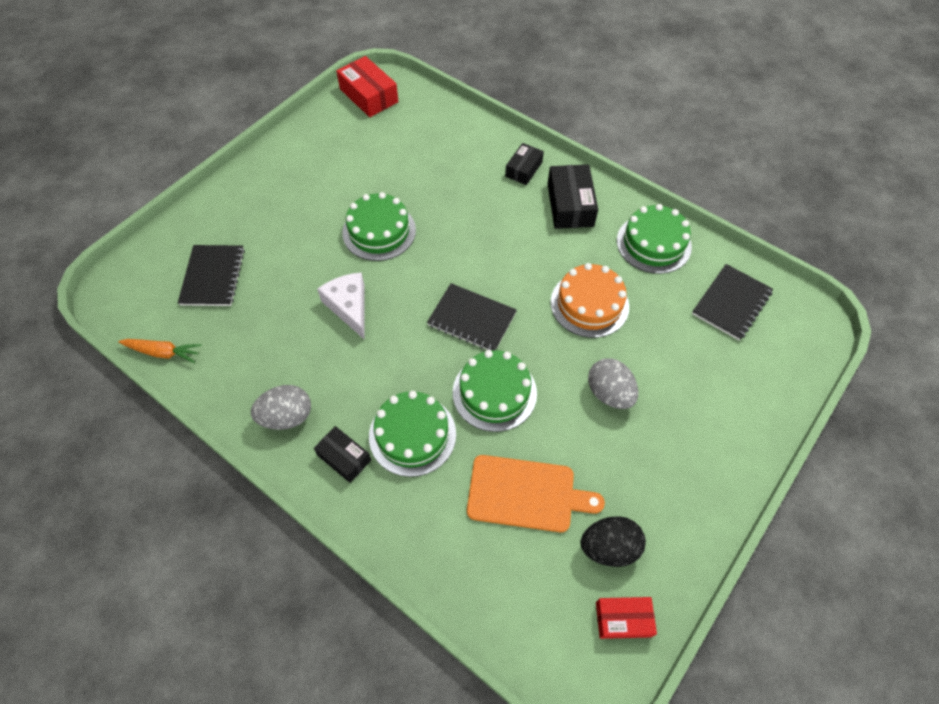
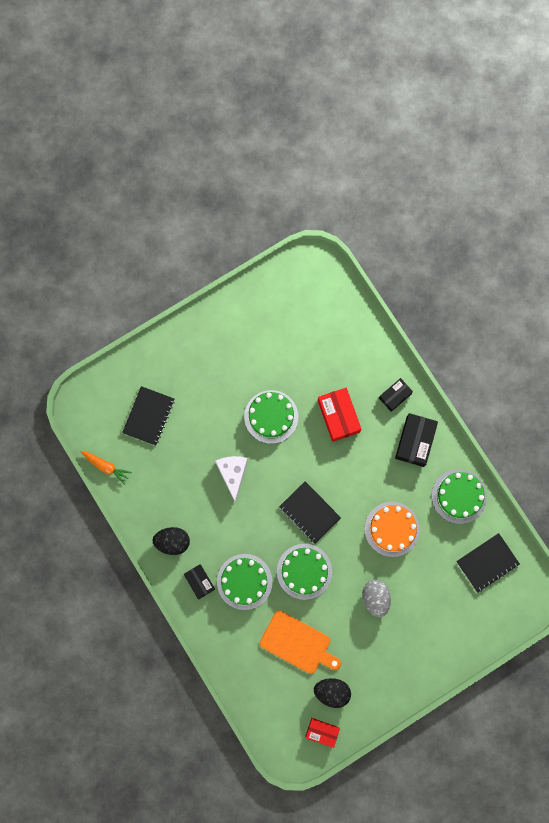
camera: 20 degrees right, 20 degrees up
(287, 417) = (172, 541): grey egg -> black egg
(369, 96) = (303, 277): red box -> red box (338, 416)

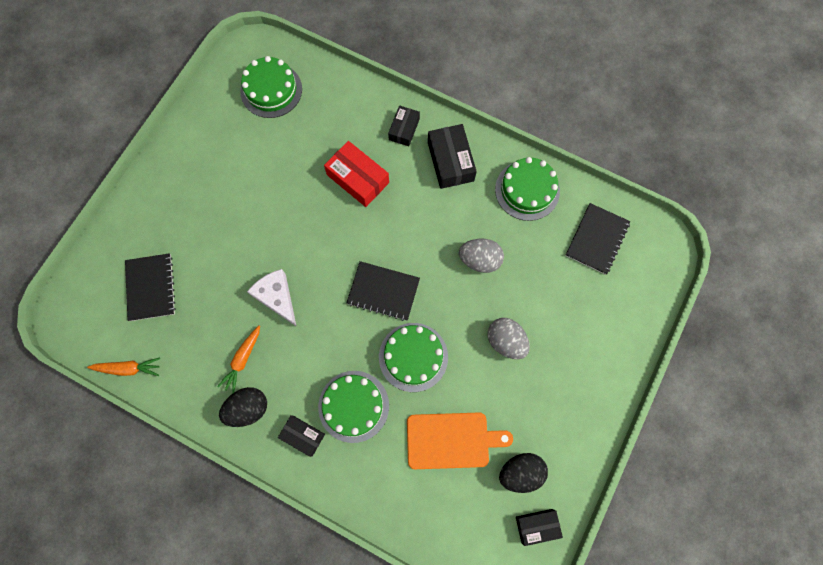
camera: 30 degrees left, 5 degrees down
(186, 505) = (242, 360): none -> orange carrot
(271, 416) = (287, 217): green cake -> green cake (271, 90)
(322, 732) = (537, 526): red box -> black box
(392, 529) = (479, 260): orange cake -> grey egg

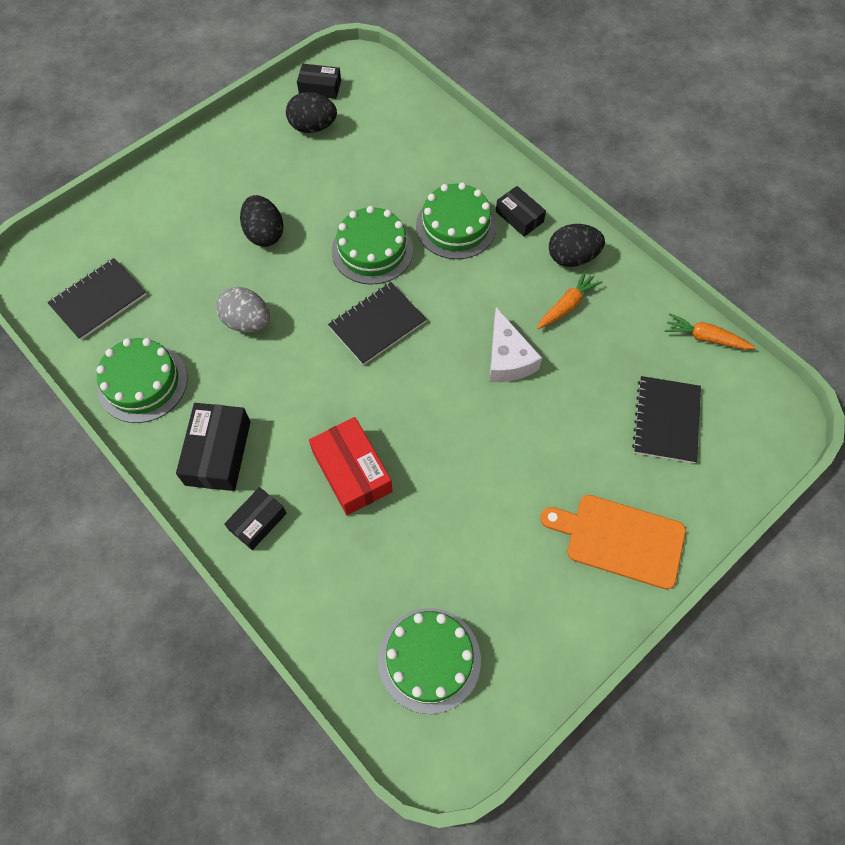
camera: 160 degrees left, 10 degrees down
(383, 291) = (377, 324): black notebook -> black notebook turned 75 degrees counterclockwise
(451, 440) = (367, 169): orange cutting board -> orange cutting board (620, 539)
(505, 341) = (264, 234): grey egg -> black egg

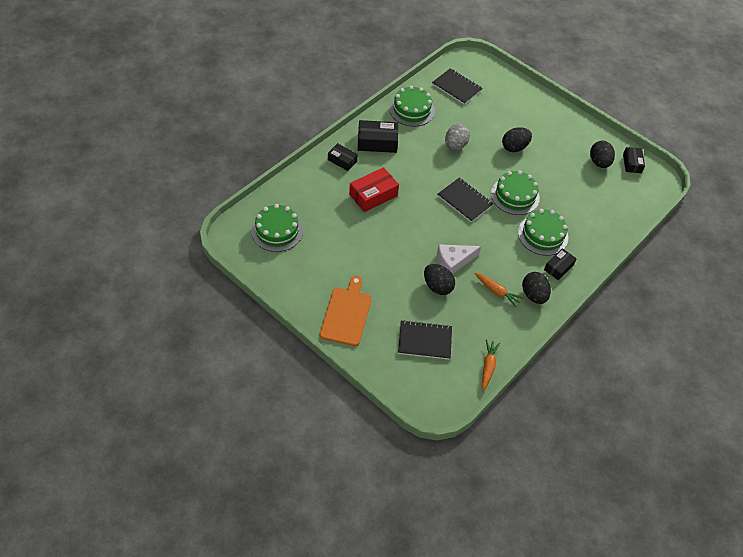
camera: 80 degrees right, 10 degrees down
(558, 389) = (437, 286): none -> black egg

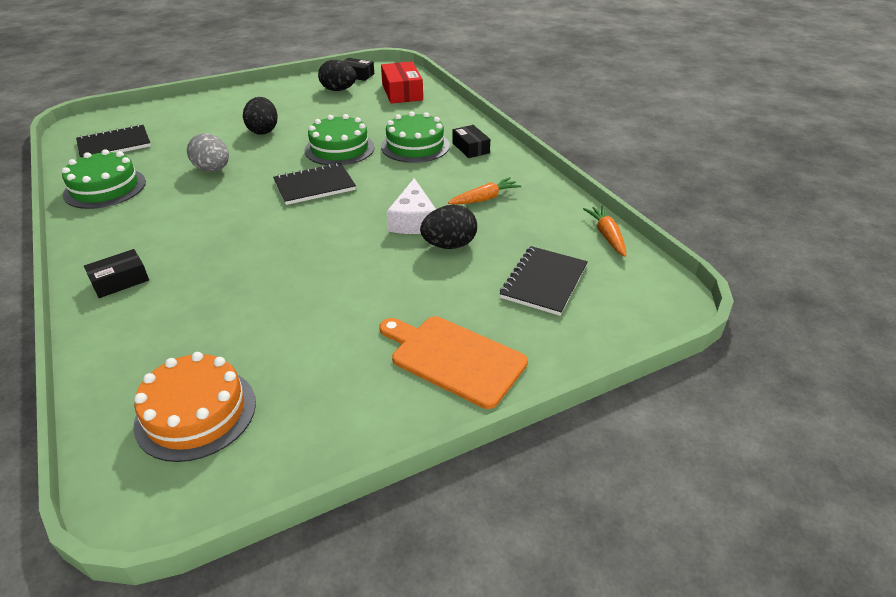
camera: 65 degrees left, 15 degrees down
(277, 231) = (196, 413): green cake -> orange cake
(373, 195) = (227, 265): red box -> red box (402, 92)
(377, 142) = (126, 234): black box -> none
(488, 366) = (607, 236): orange carrot -> orange carrot turned 45 degrees clockwise
(533, 295) = (504, 174): black egg -> none

